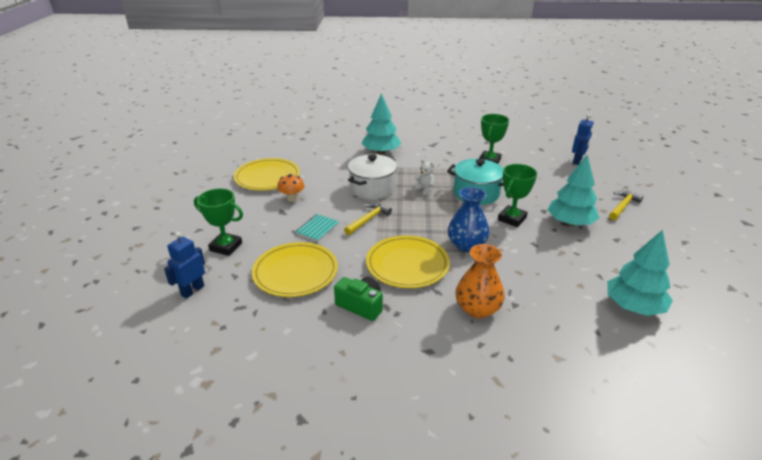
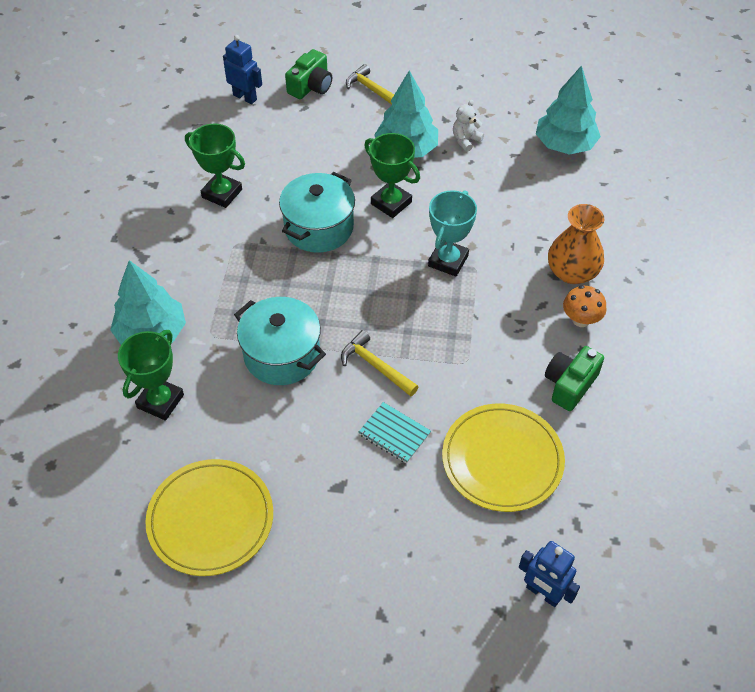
camera: 85 degrees left, 20 degrees up
(226, 247) = (435, 562): green trophy -> green trophy (160, 401)
(292, 198) = (297, 473): orange mushroom -> orange mushroom (581, 320)
(372, 188) = (282, 355): white pot -> turquoise pot
(407, 264) = (488, 329): yellow plate -> none
(424, 189) = (297, 287): white teddy bear -> white teddy bear (465, 140)
(466, 245) = (448, 261): blue vase -> turquoise trophy
(607, 182) = (311, 86): none -> green camera

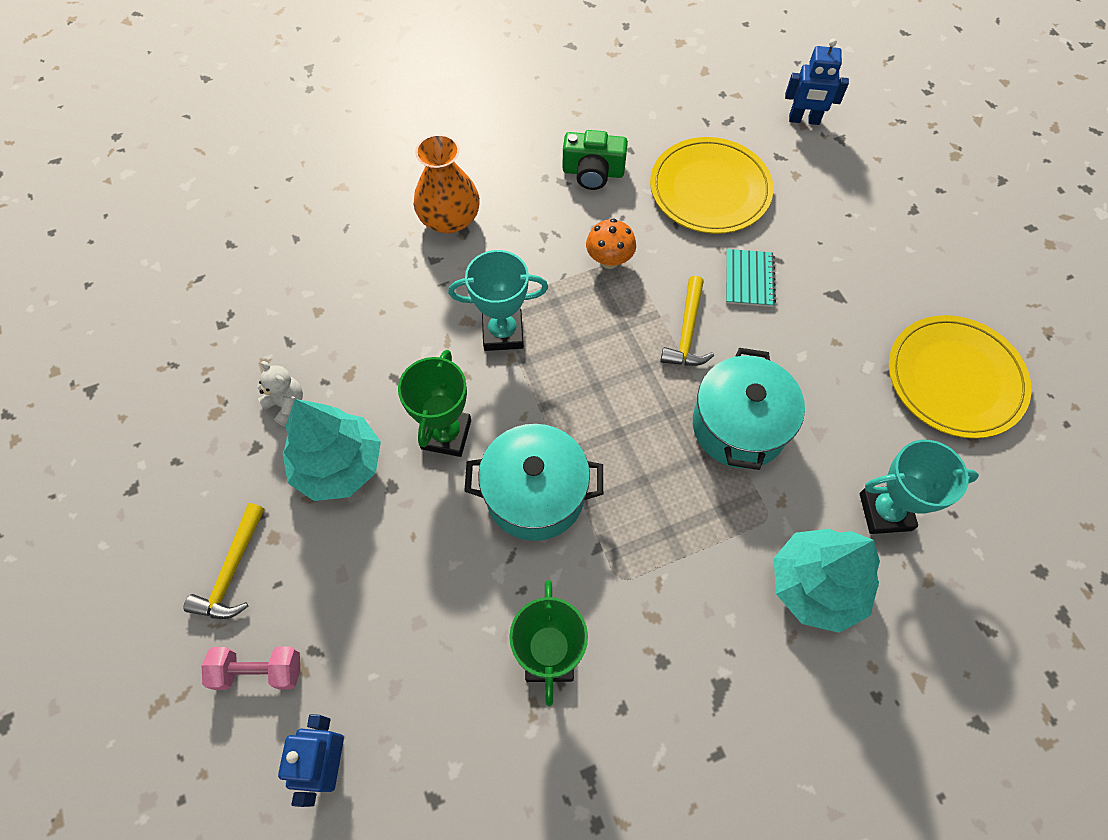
camera: 120 degrees left, 10 degrees up
(160, 401) = (885, 512): green trophy -> turquoise trophy
(311, 86) = (259, 671): green camera -> pink dumbbell
(465, 140) = (286, 404): white teddy bear -> white teddy bear turned 150 degrees counterclockwise
(543, 593) = (804, 120): blue robot -> blue robot turned 90 degrees clockwise
(565, 145) = (244, 297): turquoise tree -> none
(581, 320) = (509, 190): orange mushroom -> orange mushroom (609, 260)

